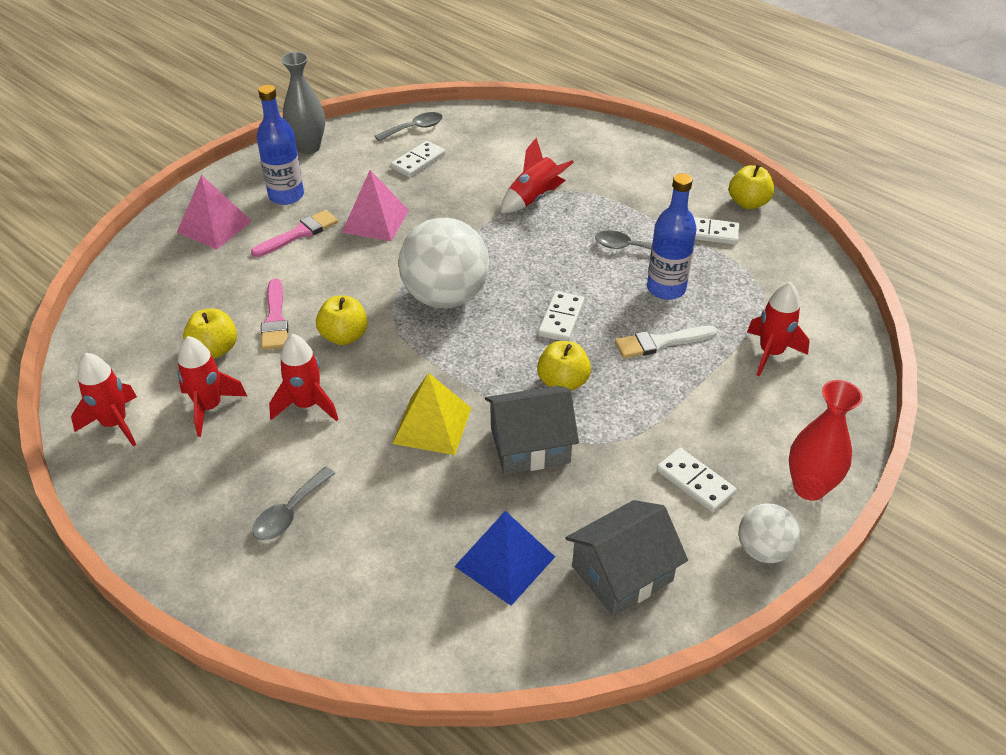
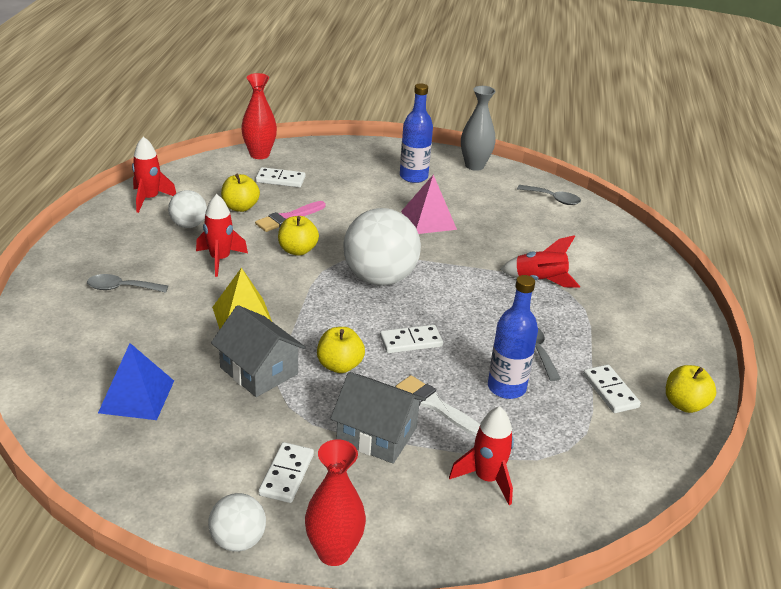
camera: 55 degrees right, 10 degrees down
(114, 291) = (259, 154): none -> red vase
(209, 407) = (188, 225): red rocket -> white ball
(214, 226) = (353, 163): pink pyramid -> none
(299, 233) = (381, 195): pink brush -> none
(418, 161) = (517, 214): white domino -> white domino (280, 180)
(622, 573) = (161, 461): grey house -> grey house (376, 435)

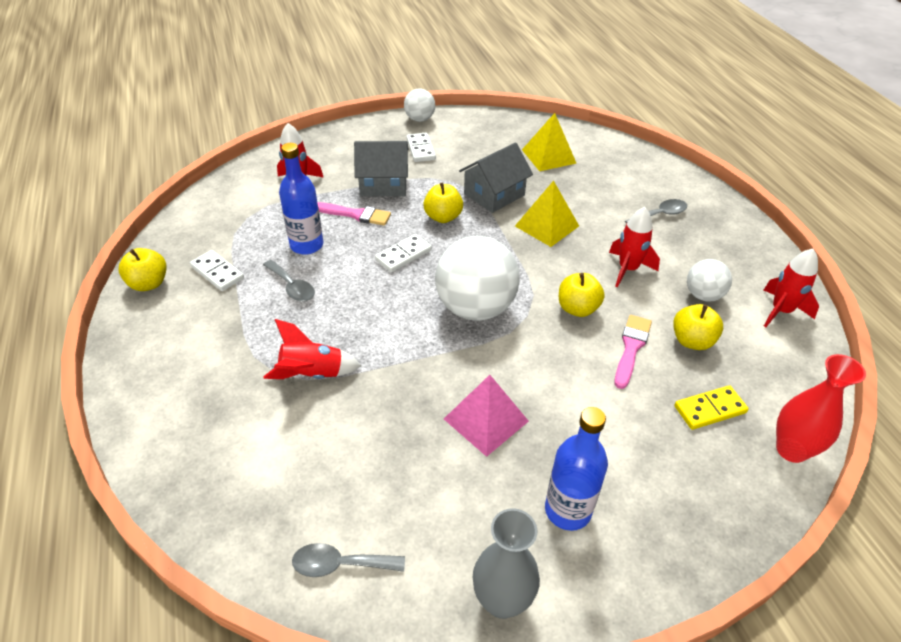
camera: 155 degrees right, 10 degrees up
(137, 396) = (548, 156): blue pyramid -> yellow pyramid
(259, 371) = (494, 194): grey house -> grey house turned 60 degrees counterclockwise
(280, 180) = (709, 409): white domino -> yellow domino
(334, 552) = (368, 129): red vase -> none
(435, 405) = (355, 214): white brush -> pink brush

